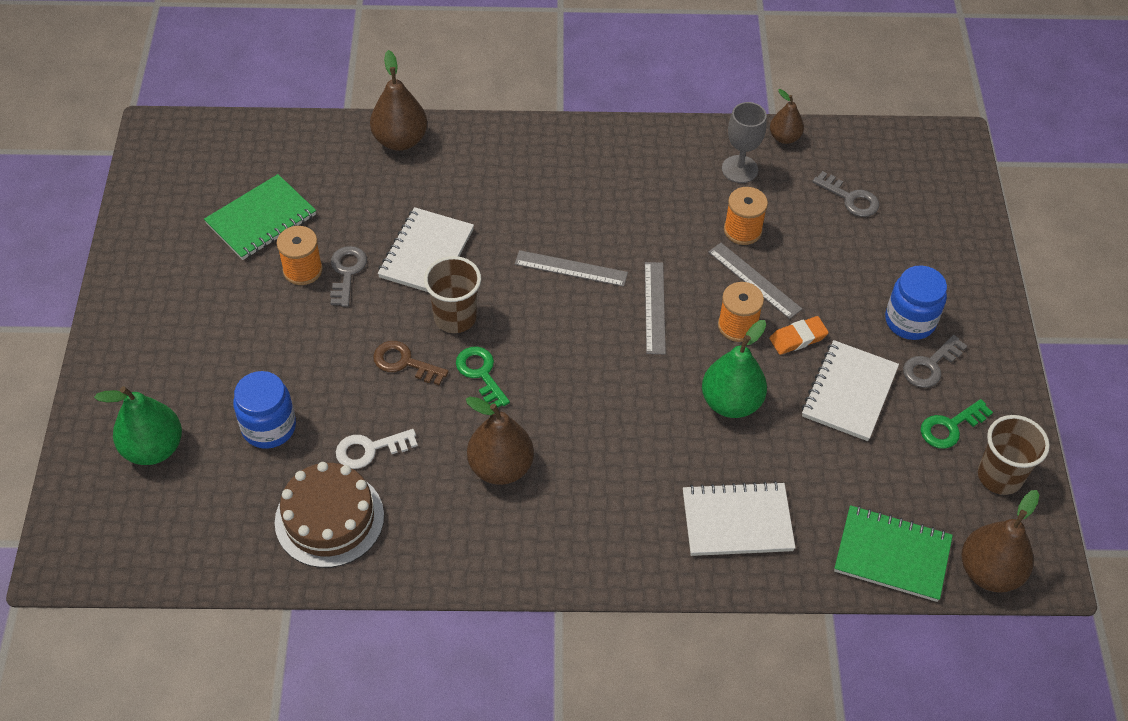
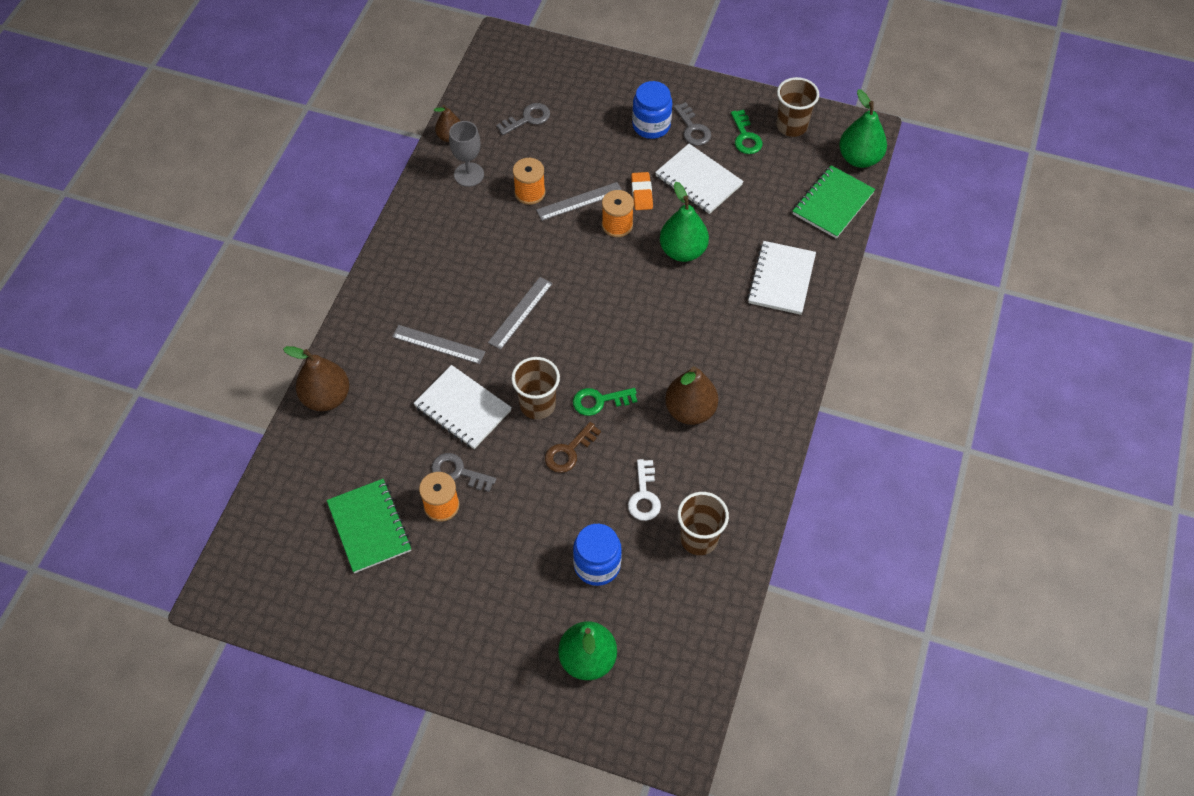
camera: 70 degrees left, 5 degrees up
(329, 519) = (699, 538): brown cake -> brown cup
(654, 307) = (580, 270): grey ruler -> grey ruler (438, 344)
(989, 572) = (859, 158): brown pear -> green pear

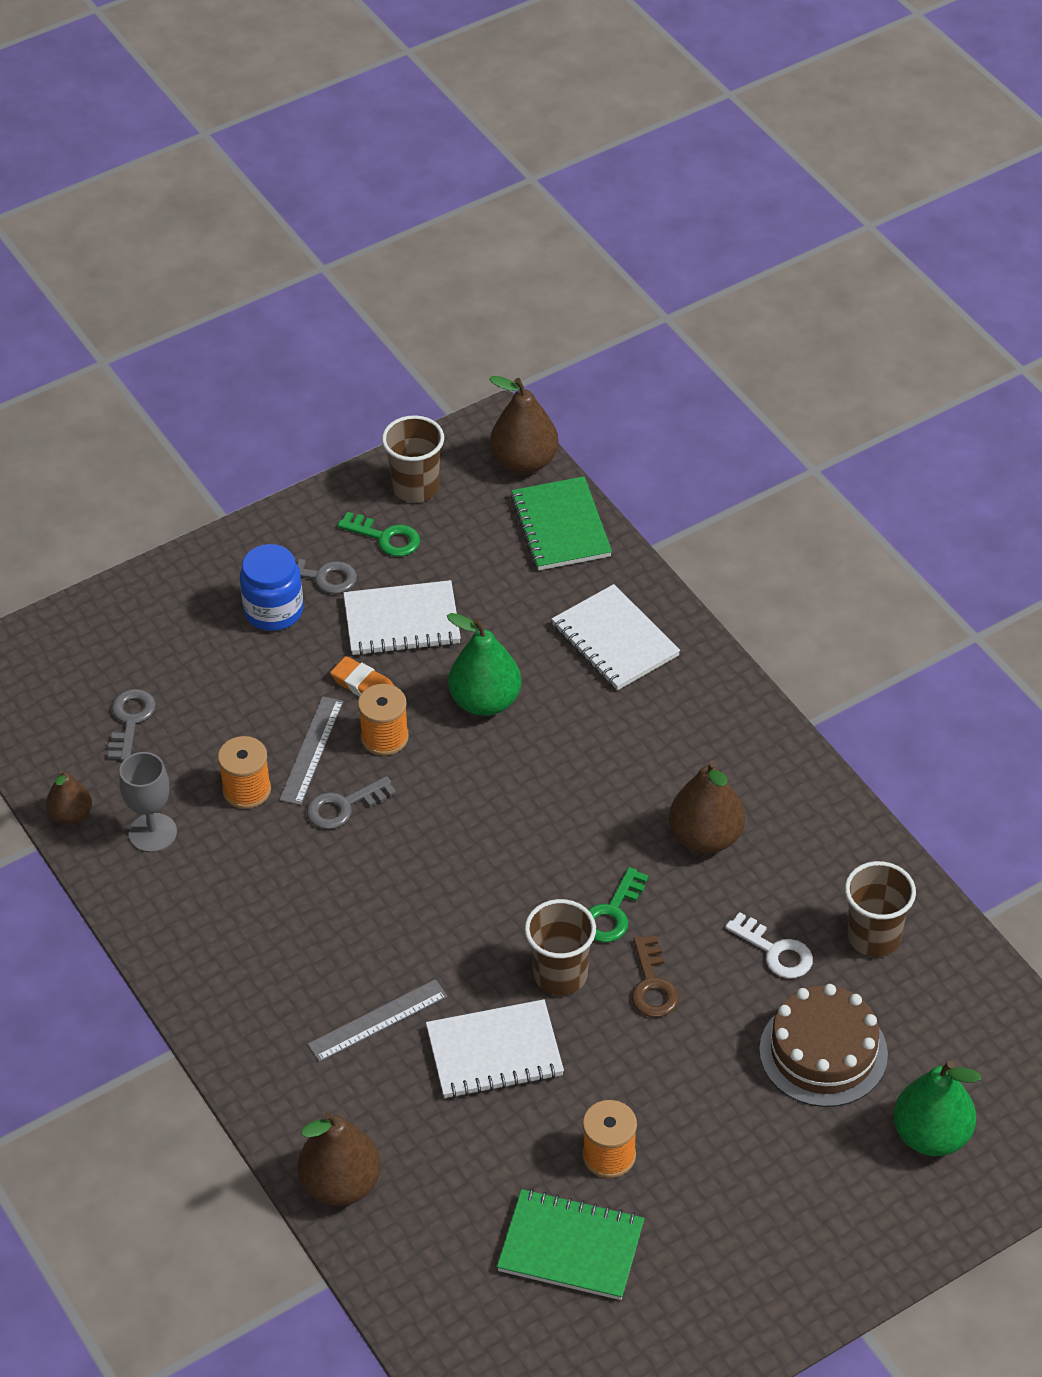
camera: 50 degrees left, 10 degrees down
(458, 472) = (579, 1111): grey key -> grey key (343, 806)
(520, 313) = (414, 910): grey ruler -> none
(597, 565) = (823, 1052): blue jar -> brown cake
(859, 158) = (524, 462): green pear -> brown pear

